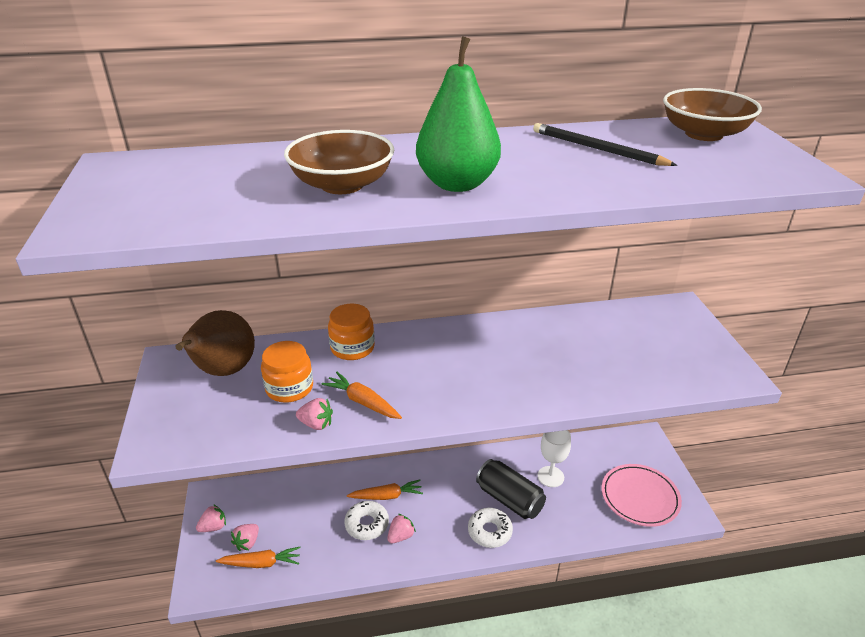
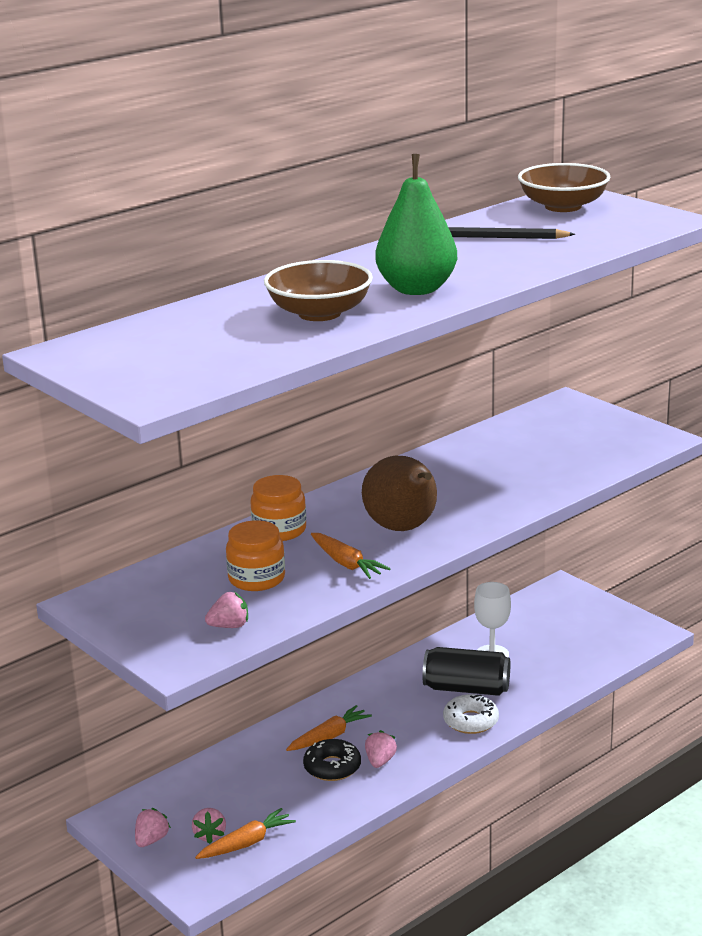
camera: 30 degrees left, 10 degrees down
(223, 371) = (165, 590): brown pear -> brown pear (403, 528)
(316, 424) = (322, 592): pink strawberry -> pink strawberry (229, 626)
(363, 402) = (346, 563): orange carrot -> orange carrot turned 135 degrees counterclockwise
(367, 524) = (332, 767): white donut -> black donut
(640, 497) = (595, 638): pink plate -> none

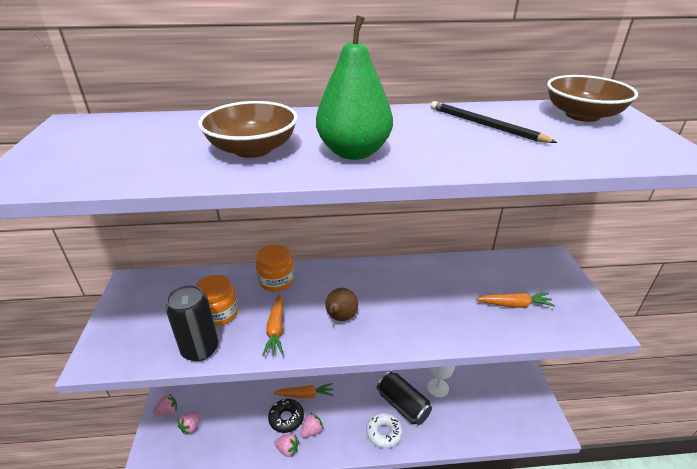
camera: 35 degrees right, 10 degrees up
(229, 626) = (157, 345): pink strawberry -> pink strawberry (287, 449)
(247, 843) = (199, 445): orange carrot -> orange carrot (514, 305)
(285, 608) = (200, 349): none -> black can
(403, 528) = (340, 318): brown pear -> brown pear, size x0.59

